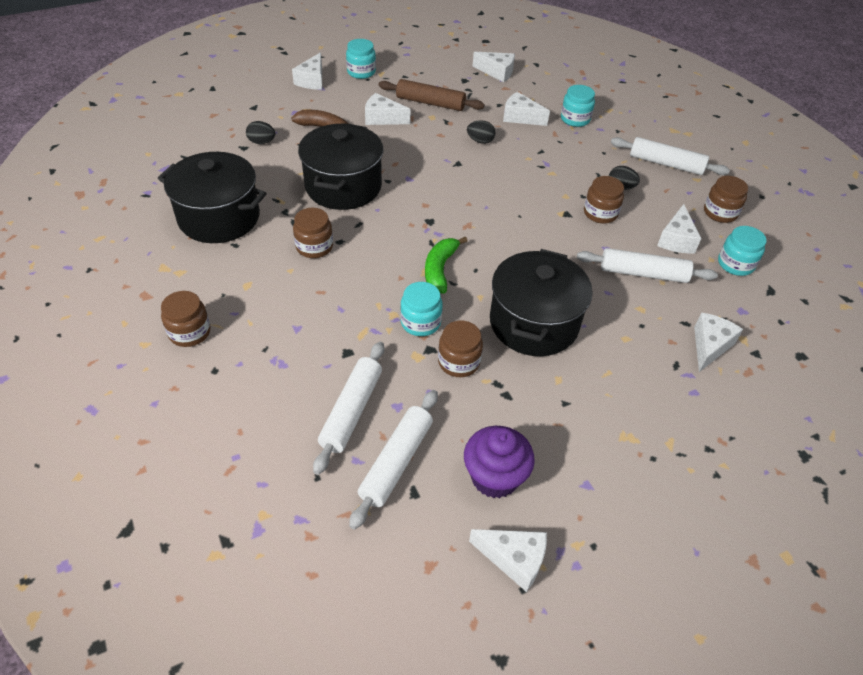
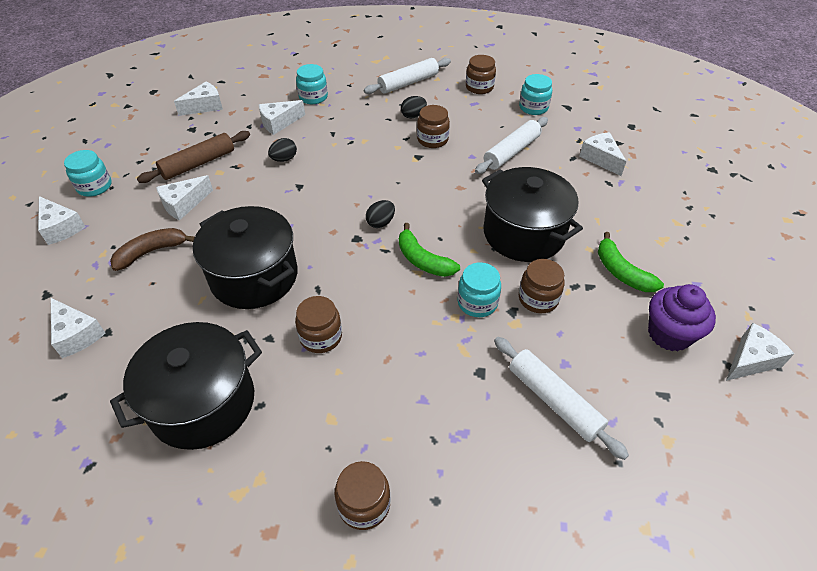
camera: 55 degrees left, 0 degrees up
(261, 142) = (115, 312): black egg -> black egg (381, 223)
(396, 462) = (627, 393): white rolling pin -> none
(548, 414) = (621, 272): none -> green banana
(676, 239) = (490, 119): white cheese -> white cheese (77, 334)

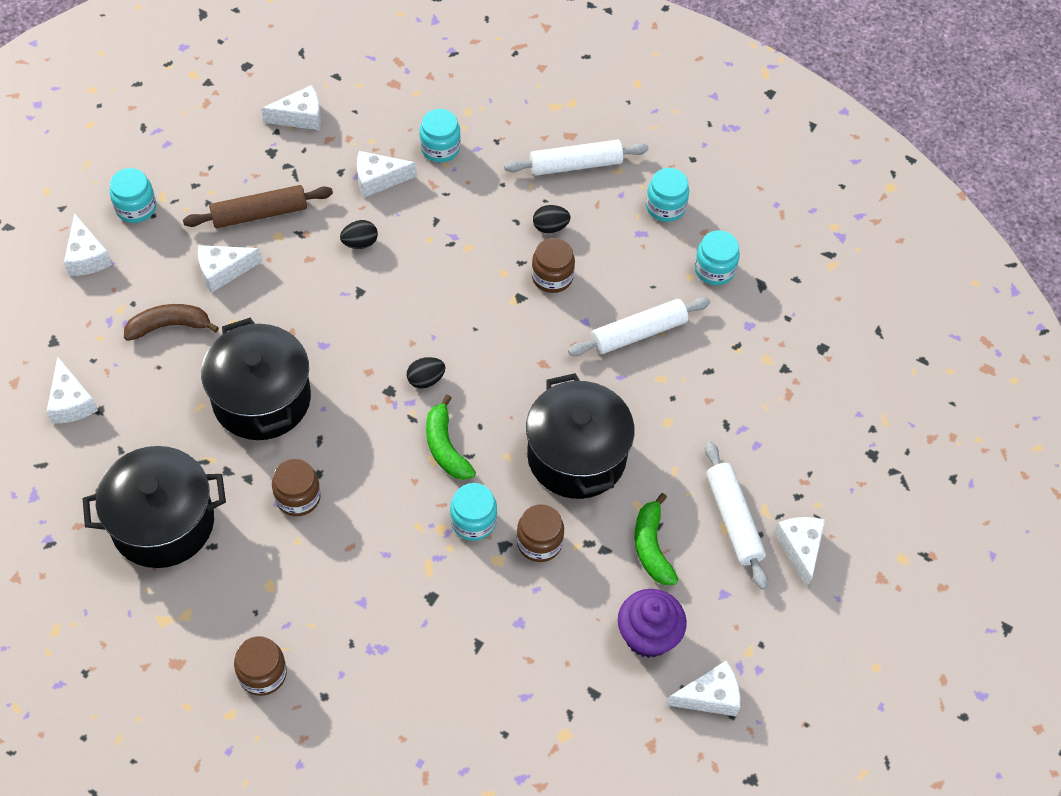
camera: 20 degrees right, 10 degrees up
(479, 87) = (665, 207): brown jar -> turquoise jar
(554, 400) = (483, 654): white rolling pin -> white rolling pin (733, 519)
(600, 159) = (743, 385): white cheese -> white cheese (800, 549)

